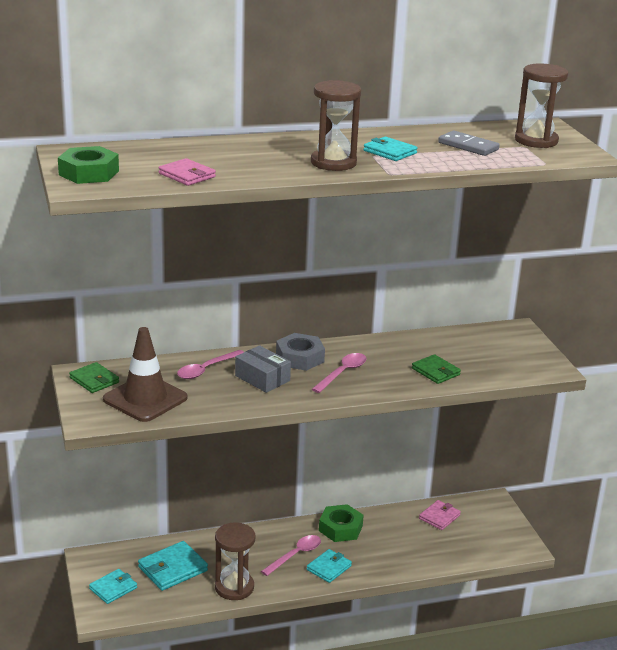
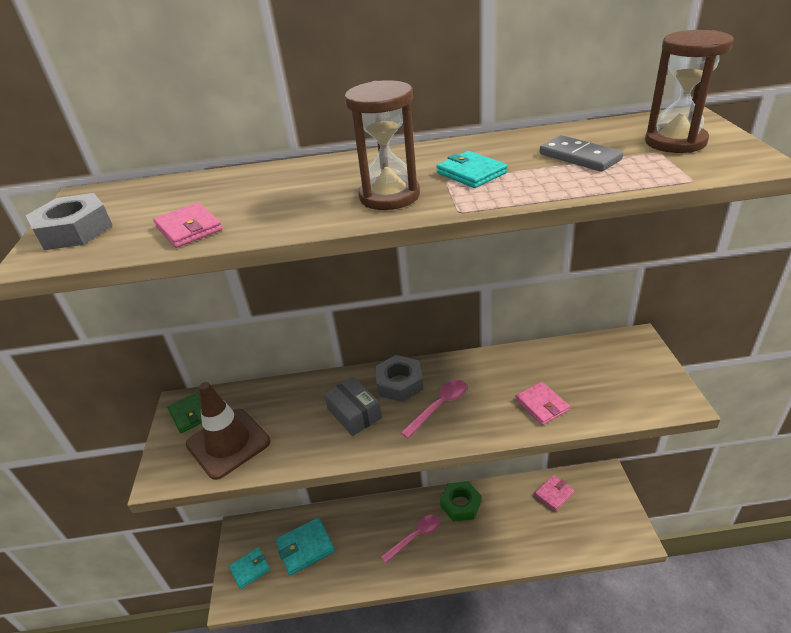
camera: 15 degrees right, 10 degrees up
(89, 173) = (74, 230): green nut -> grey nut
(206, 369) = (302, 400): pink spoon -> none
(234, 587) = (354, 575): brown hourglass -> none
(329, 568) = (443, 555): turquoise wallet -> none
(435, 371) = (541, 405): green wallet -> pink wallet

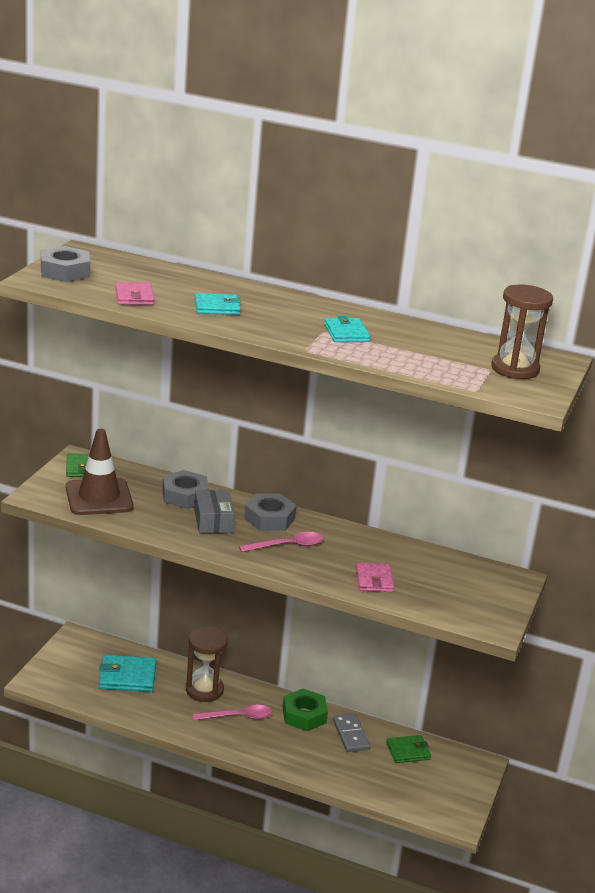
camera: 20 degrees right, 10 degrees down
(250, 569) = (66, 668): turquoise wallet -> turquoise wallet (217, 307)
(308, 397) = (185, 496): none -> grey nut
(389, 196) = (275, 326): brown hourglass -> brown hourglass (204, 690)
(553, 494) = (408, 751): pink wallet -> green wallet
(579, 157) = (433, 352): grey domino -> grey domino (351, 735)

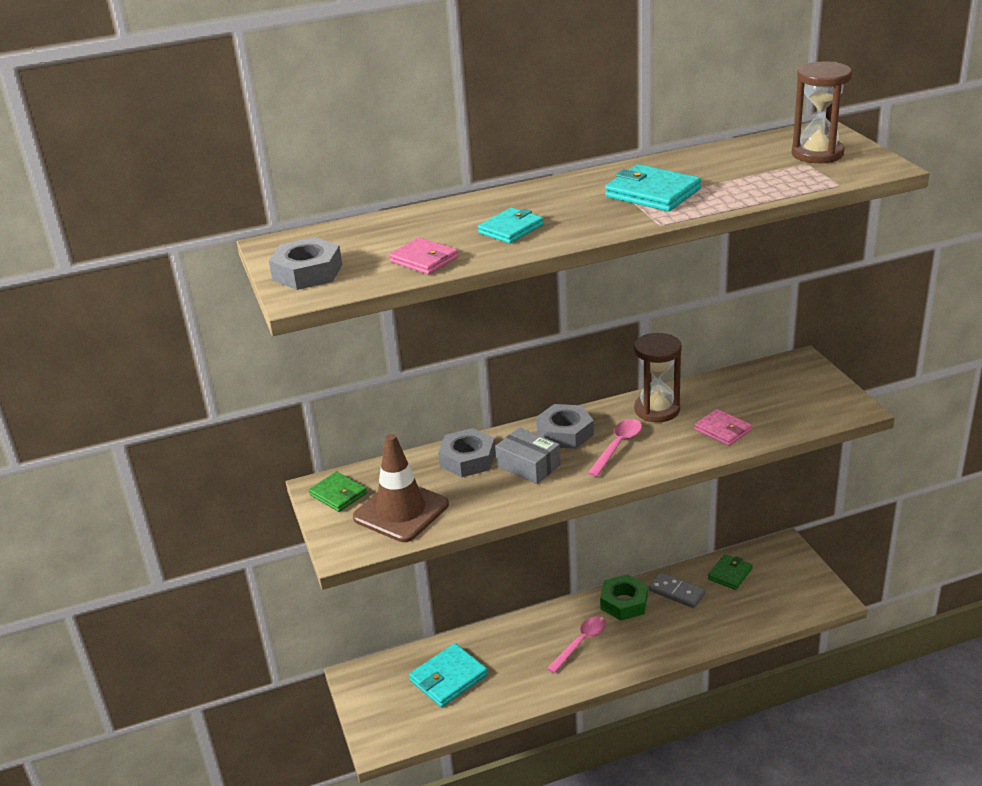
camera: 35 degrees left, 5 degrees up
(204, 690) = (524, 641): brown hourglass -> brown hourglass (657, 410)
(346, 333) = (652, 193): turquoise wallet -> turquoise wallet, size x1.51

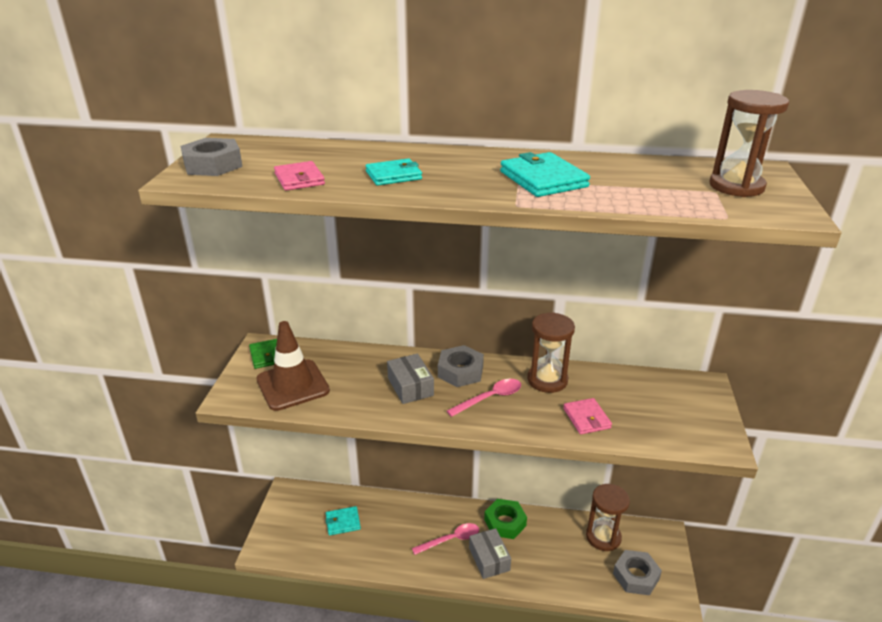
camera: 25 degrees right, 0 degrees up
(448, 678) = (343, 522): turquoise wallet -> turquoise wallet, size x0.66
(467, 459) = (373, 364): grey nut -> grey nut (636, 576)
(634, 643) = (489, 559): none -> grey box
(676, 592) = (550, 533): grey domino -> none
(730, 574) = (603, 537): green wallet -> brown hourglass

